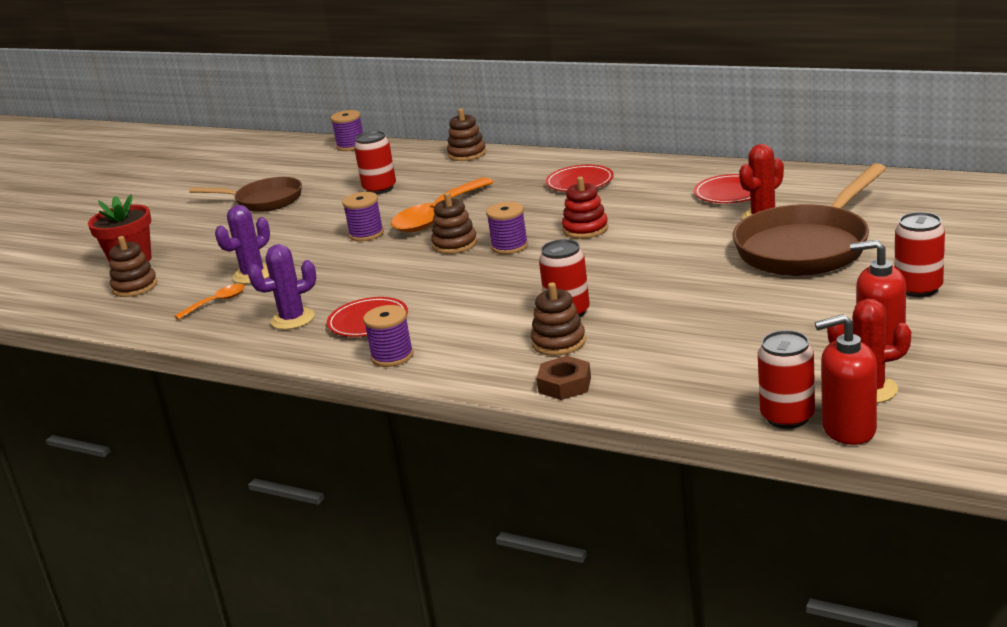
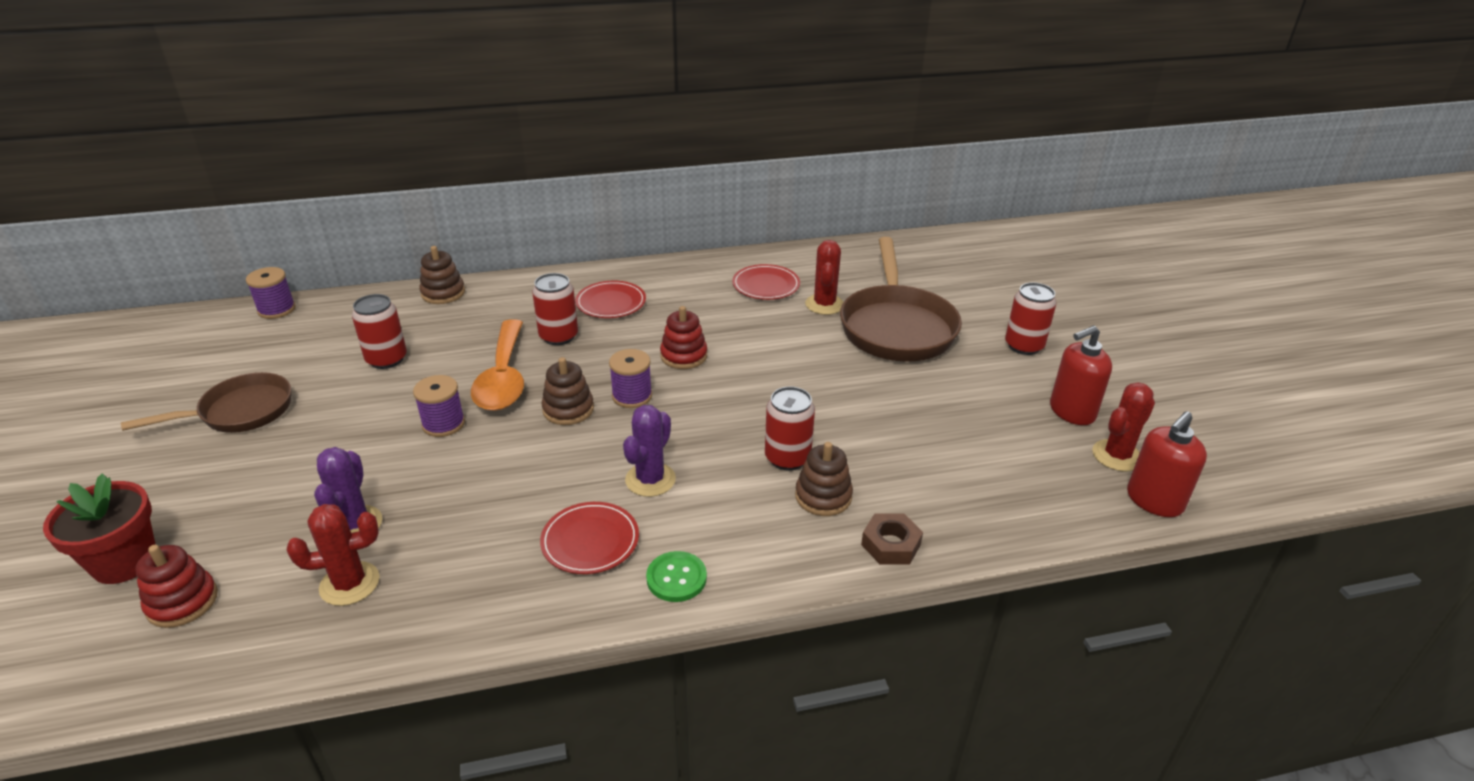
camera: 45 degrees left, 10 degrees up
(135, 287) = (182, 602): brown stacking toy -> red stacking toy
(216, 302) = (349, 584): orange spoon -> red cactus
(292, 319) = (490, 571): purple cactus -> purple cactus (650, 480)
(392, 356) = (676, 578): purple spool -> green button
(787, 417) = (1101, 506): red can -> red can (558, 336)

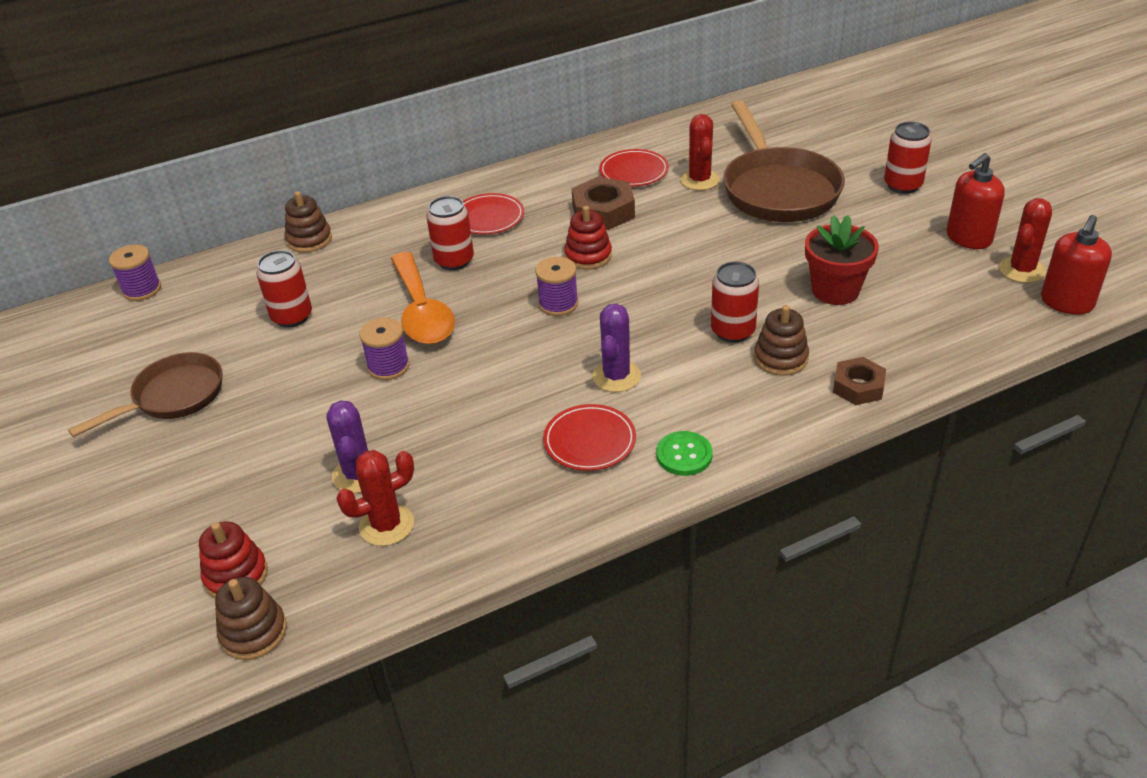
camera: 10 degrees left, 5 degrees up
(124, 562) = (153, 554): red flower pot -> red flower pot (835, 290)
(568, 409) = (503, 328): brown stacking toy -> brown stacking toy (253, 632)
(719, 317) = (603, 211): none -> brown nut

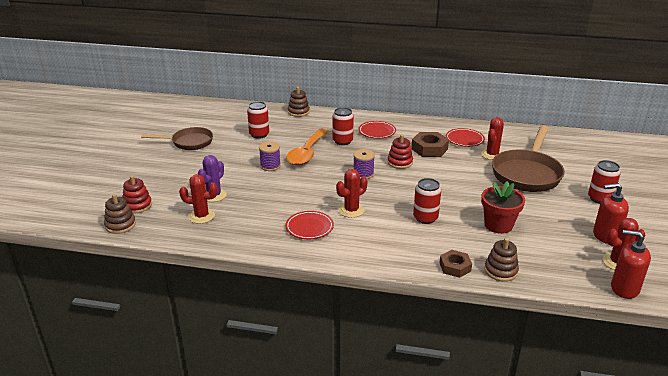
camera: 35 degrees right, 10 degrees down
(142, 289) = (222, 105): purple spool -> none
(616, 376) = (351, 210): purple cactus -> red cactus
(684, 455) = (340, 251): green button -> none
(780, 358) = (433, 238): brown stacking toy -> brown stacking toy (500, 271)
(1066, 302) = (624, 288): red soap dispenser -> red soap dispenser turned 45 degrees clockwise

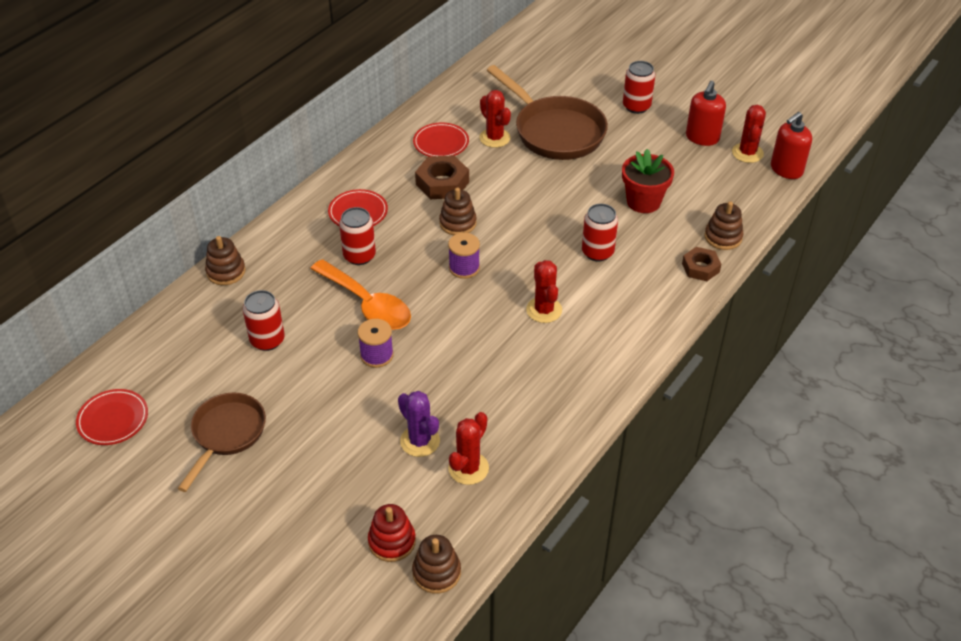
camera: 65 degrees left, 15 degrees up
(309, 227) = (559, 362): red plate -> red plate (113, 419)
(400, 162) = (458, 223): red stacking toy -> brown stacking toy

